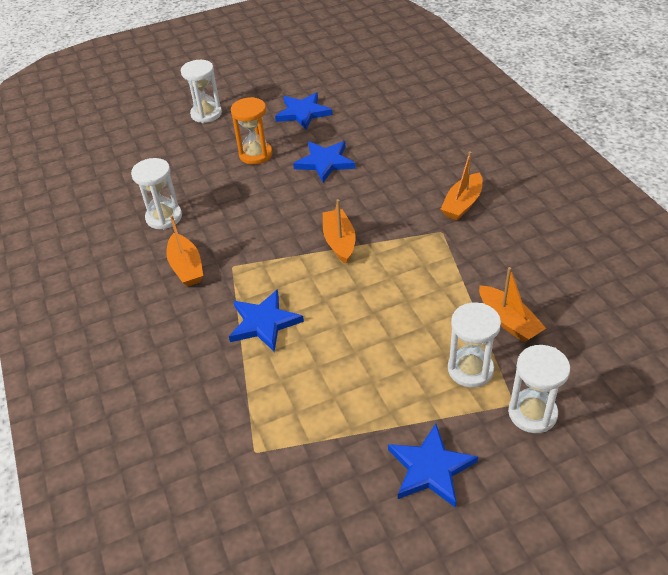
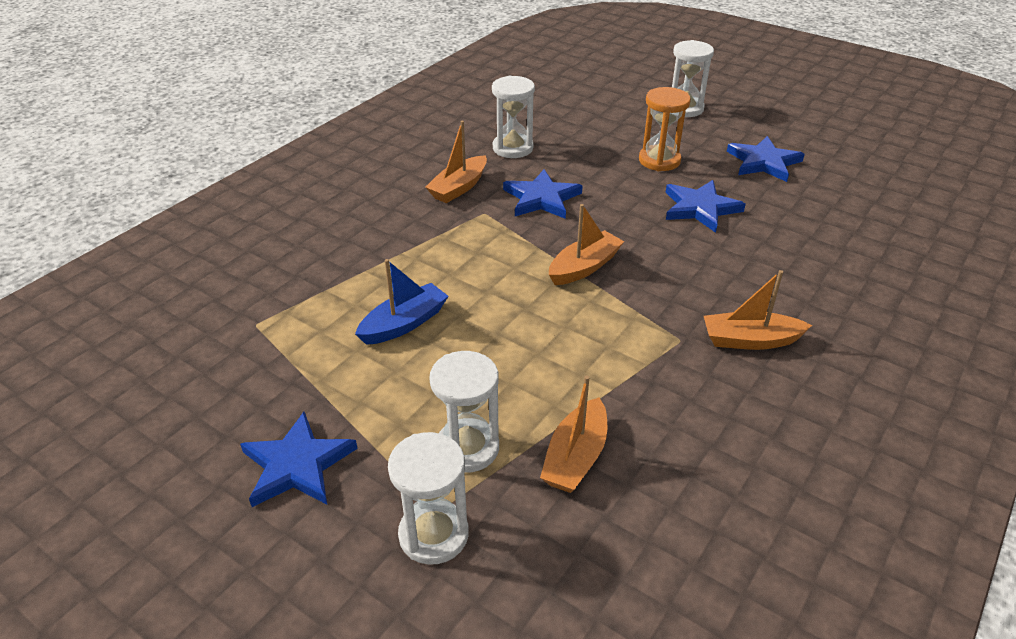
camera: 55 degrees right, 5 degrees down
(264, 323) = (423, 263): blue star -> blue star (541, 198)
(325, 358) = (404, 324): none -> blue boat

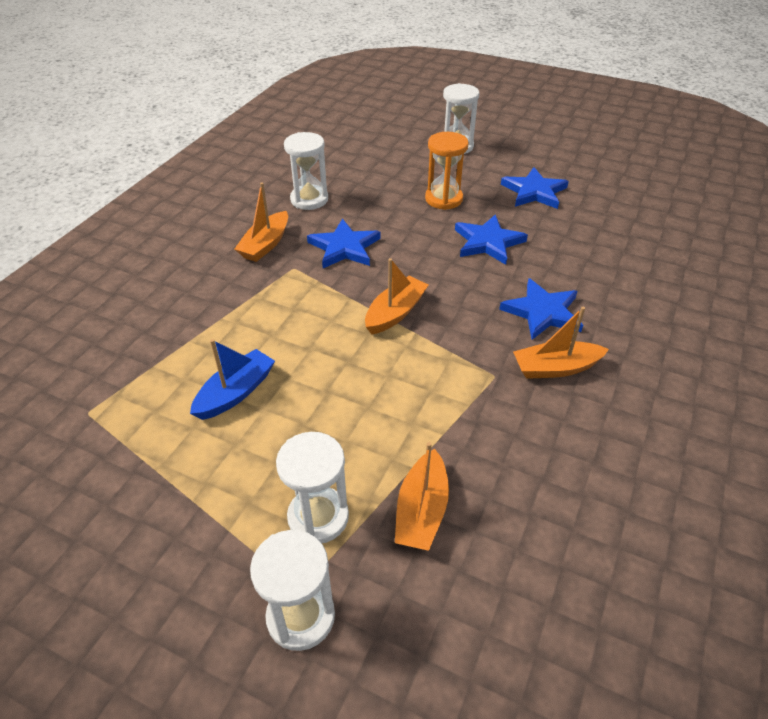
camera: 10 degrees left, 5 degrees up
(297, 465) = (153, 561): blue star -> blue star (542, 312)

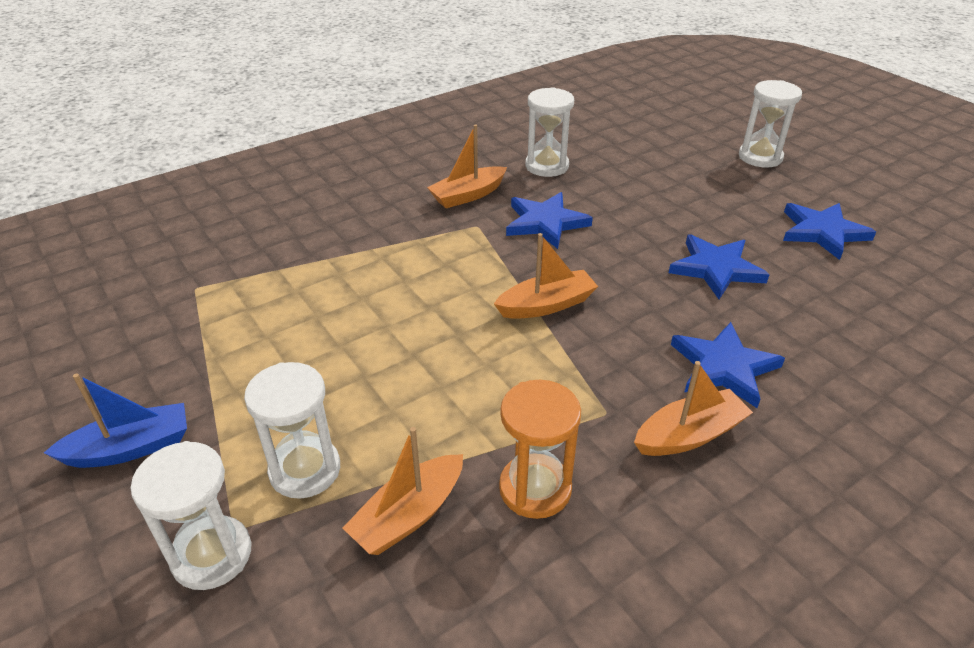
camera: 30 degrees right, 5 degrees down
(236, 392) = (328, 321): blue boat -> blue boat (130, 448)
(443, 199) = (698, 207): orange hourglass -> orange hourglass (535, 489)
(555, 368) = (689, 435): orange boat -> orange boat turned 135 degrees clockwise

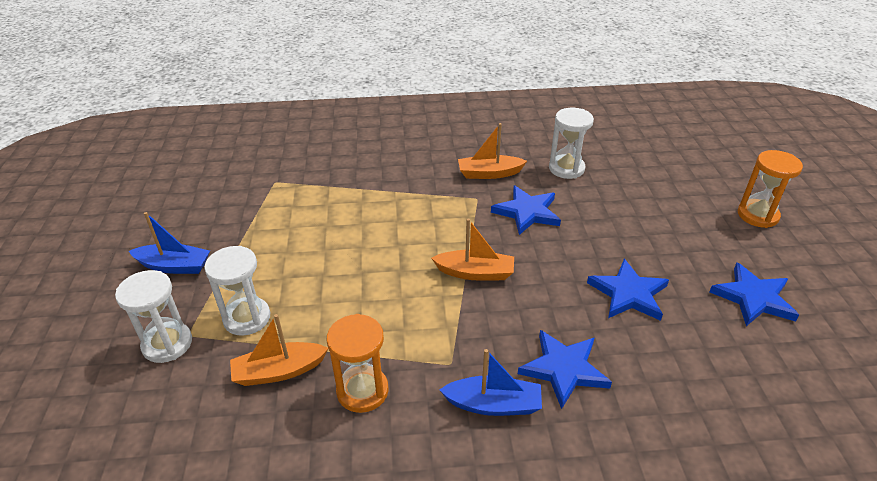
camera: 30 degrees right, 0 degrees up
(689, 435) = (493, 404): orange boat -> blue boat
(760, 157) = (757, 215): white hourglass -> orange hourglass

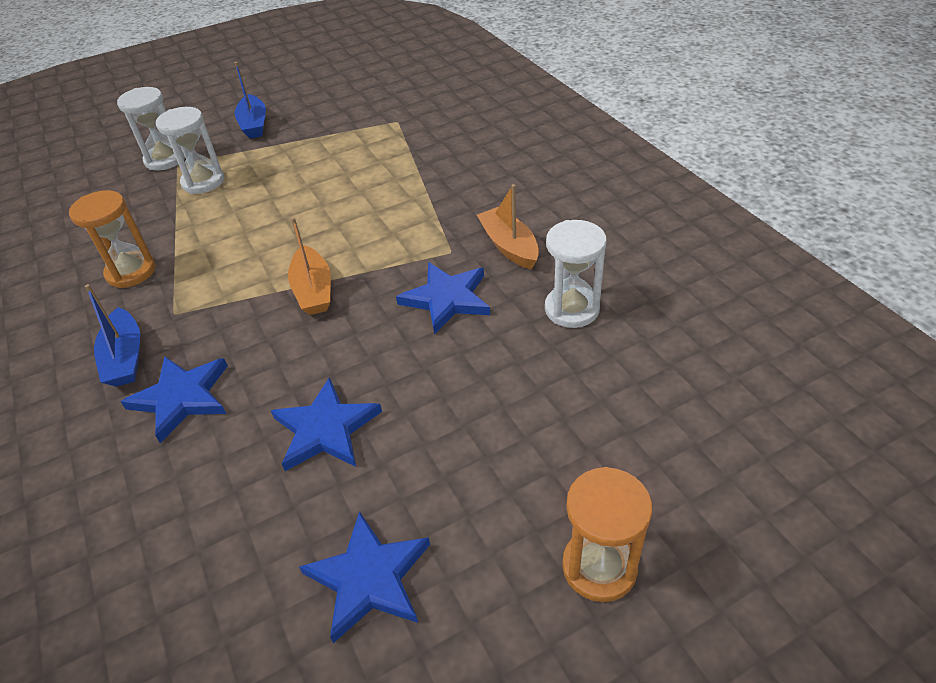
camera: 70 degrees right, 5 degrees up
(279, 371) = (146, 221): orange boat -> none

